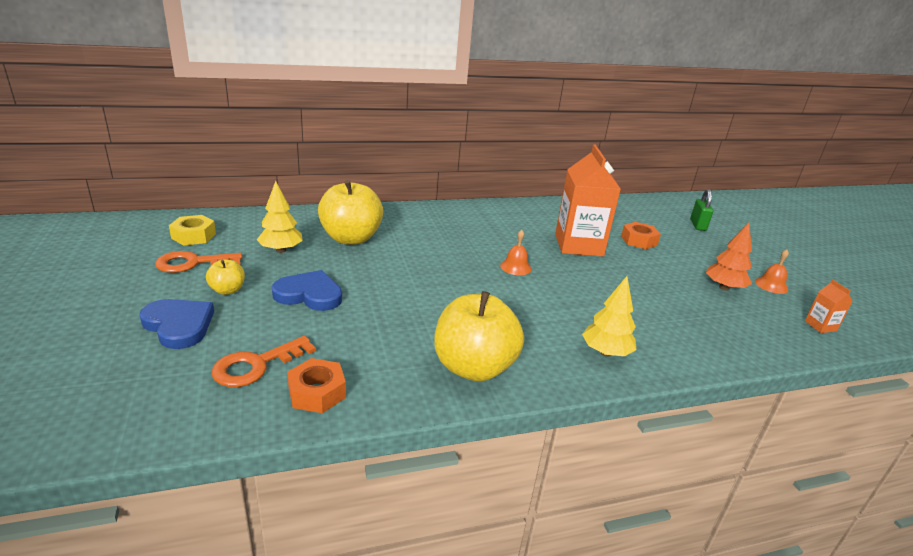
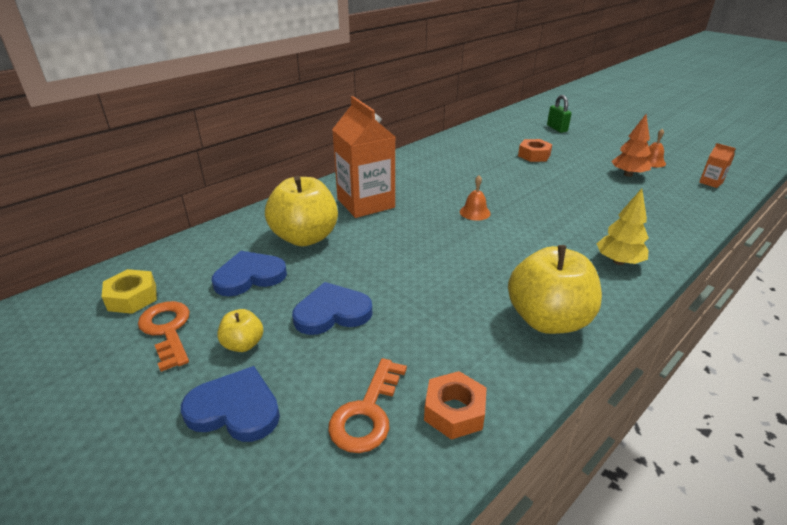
camera: 25 degrees left, 5 degrees up
(192, 263) = (167, 330): orange key -> orange key turned 105 degrees clockwise
(281, 250) = (249, 276): yellow tree -> blue heart
(578, 245) = (498, 174): orange carton -> orange carton (365, 203)

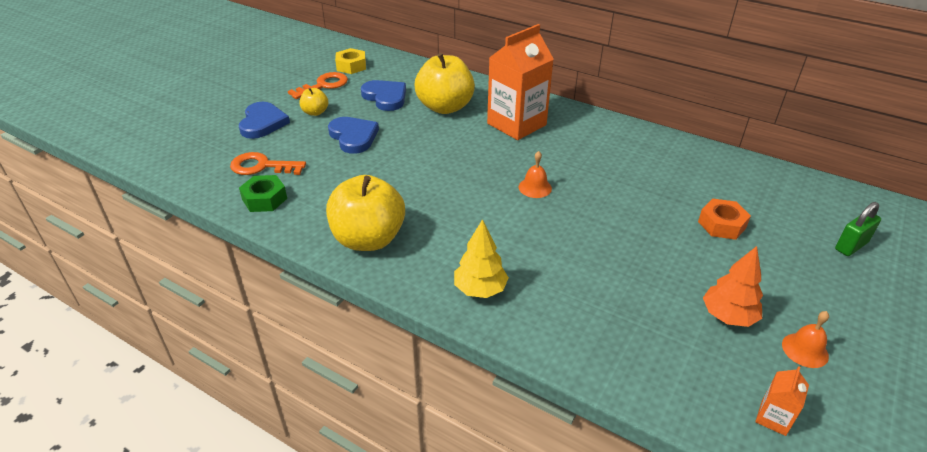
camera: 75 degrees right, 5 degrees up
(454, 411) = (264, 199): orange nut -> green nut

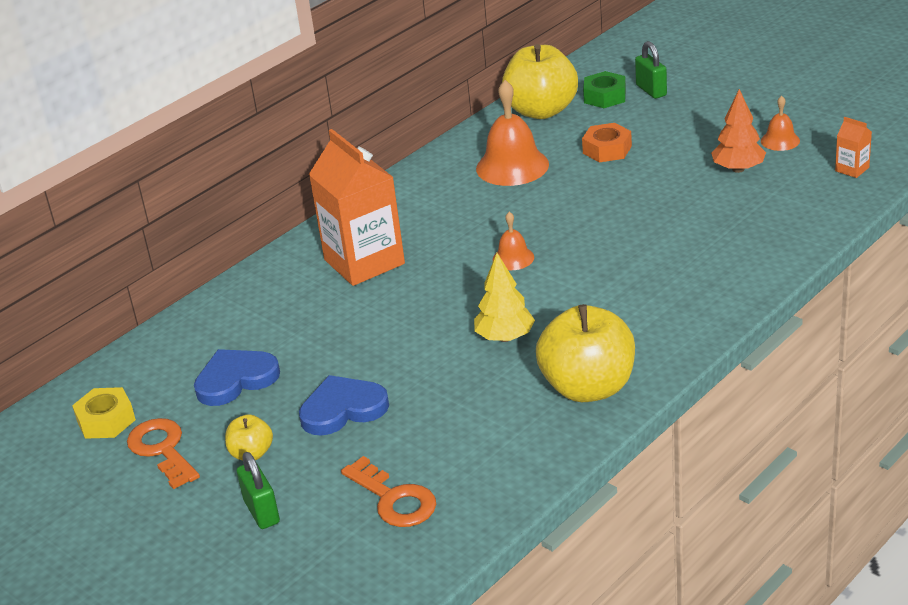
camera: 75 degrees left, 5 degrees down
(262, 166) = (394, 499): orange key -> orange key turned 60 degrees counterclockwise
(263, 123) = (262, 512): blue heart -> green padlock
(264, 199) = (481, 487): green nut -> green nut (605, 96)
(445, 107) = (292, 321): yellow apple -> yellow apple (541, 111)
(480, 289) = (687, 307): yellow tree -> yellow tree (505, 337)
(669, 175) = (512, 166): none -> orange bell

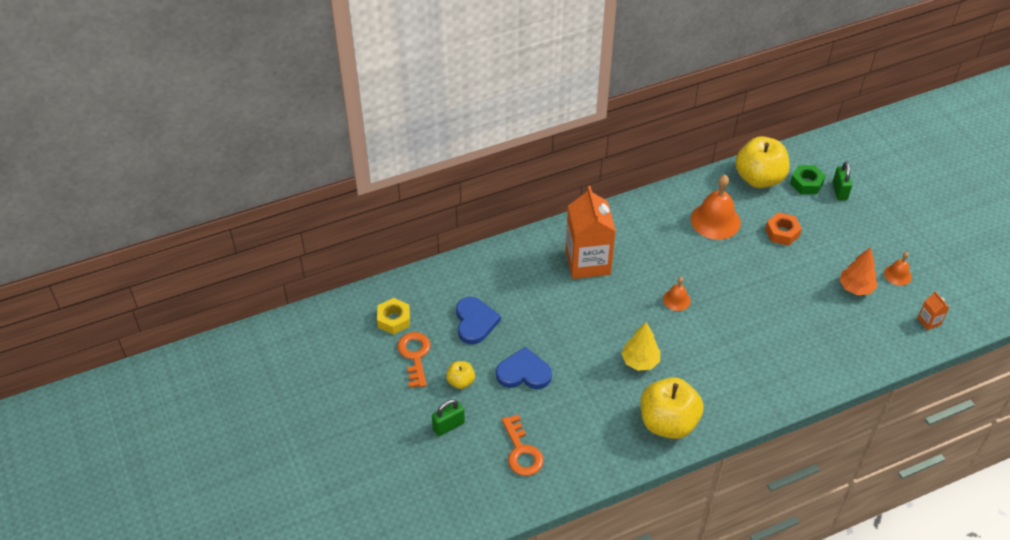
camera: 20 degrees right, 15 degrees up
(235, 380) = (475, 322): blue heart -> blue heart turned 90 degrees clockwise
(262, 512) = (448, 426): green padlock -> green padlock turned 60 degrees clockwise

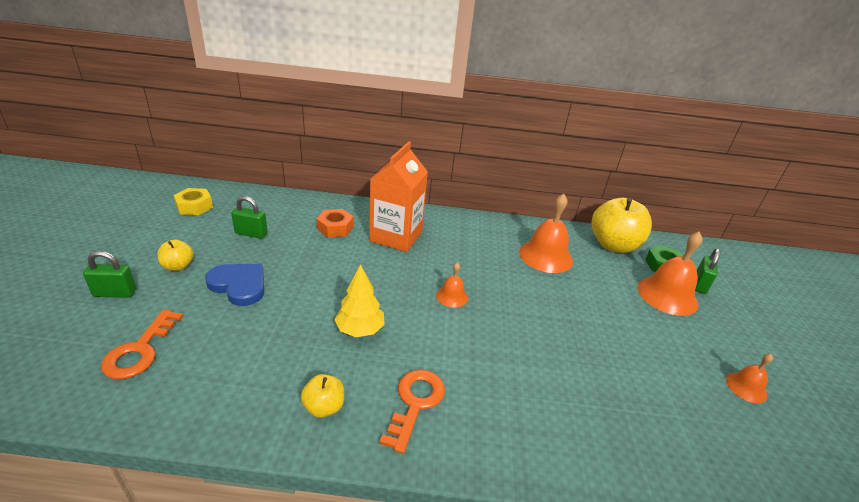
camera: 25 degrees right, 15 degrees down
(415, 356) = (172, 233): orange key -> orange key (415, 403)
(475, 322) = (251, 233): blue heart -> green padlock
(668, 423) = (324, 407): yellow apple -> yellow apple, size x0.47
(782, 232) = (612, 291): orange nut -> orange nut (335, 228)
(821, 216) = (667, 295): none -> orange bell
(855, 288) = (678, 376): orange tree -> none
(929, 321) = (780, 465): orange carton -> none

